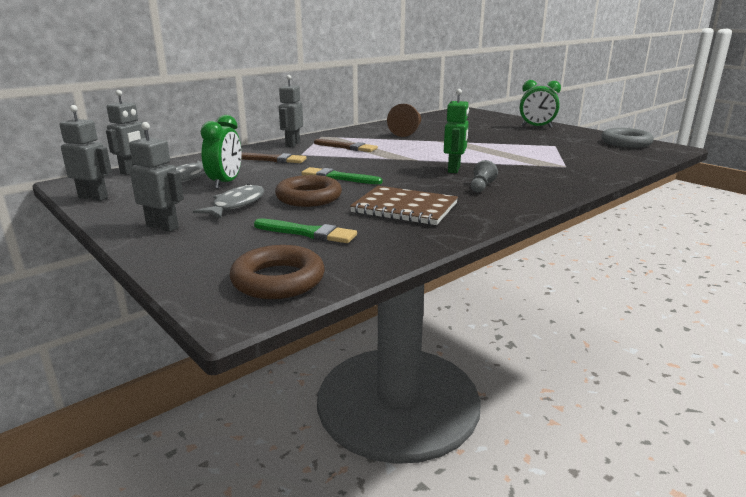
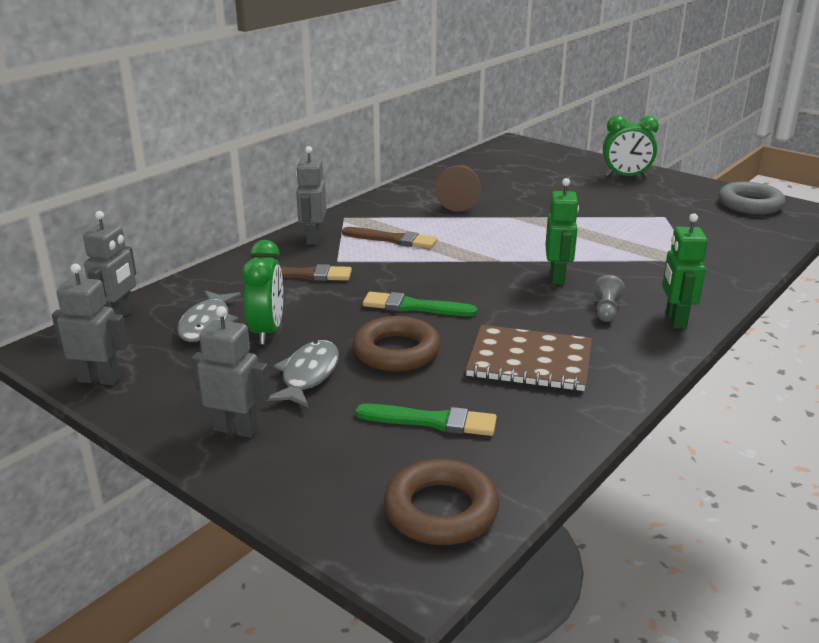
camera: 10 degrees left, 5 degrees up
(533, 194) = (675, 320): none -> green robot

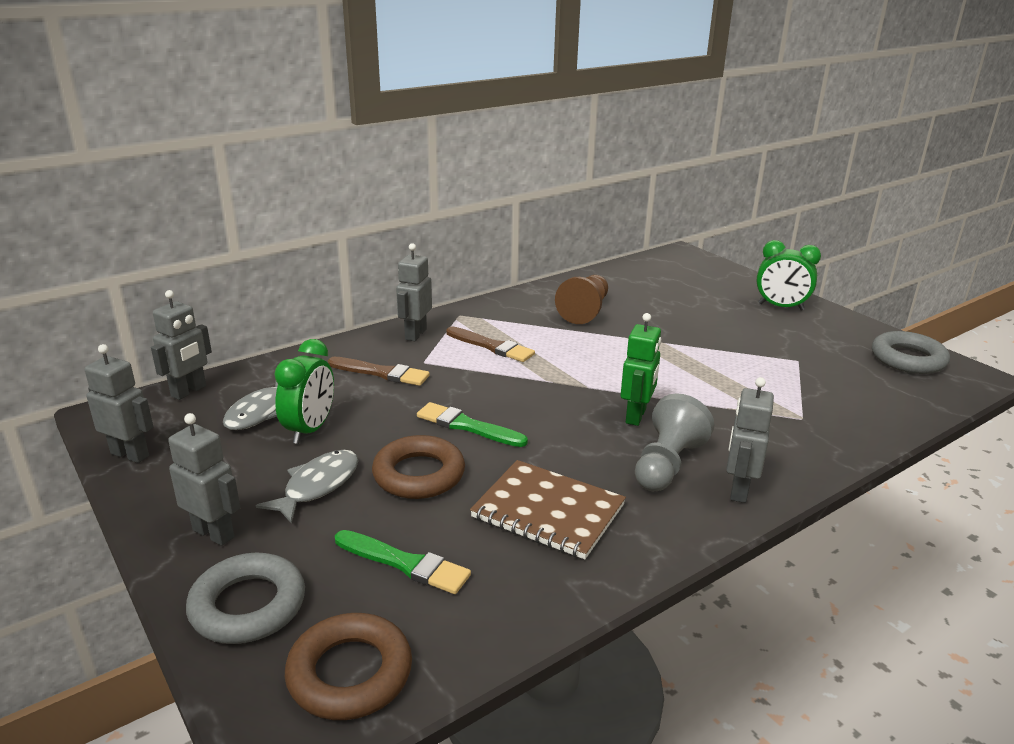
camera: 15 degrees right, 0 degrees up
(311, 479) = (248, 605): none -> grey ring
(606, 310) = (667, 464): grey pawn -> grey pawn, size x1.82
(675, 320) = (738, 490): green robot -> grey robot

